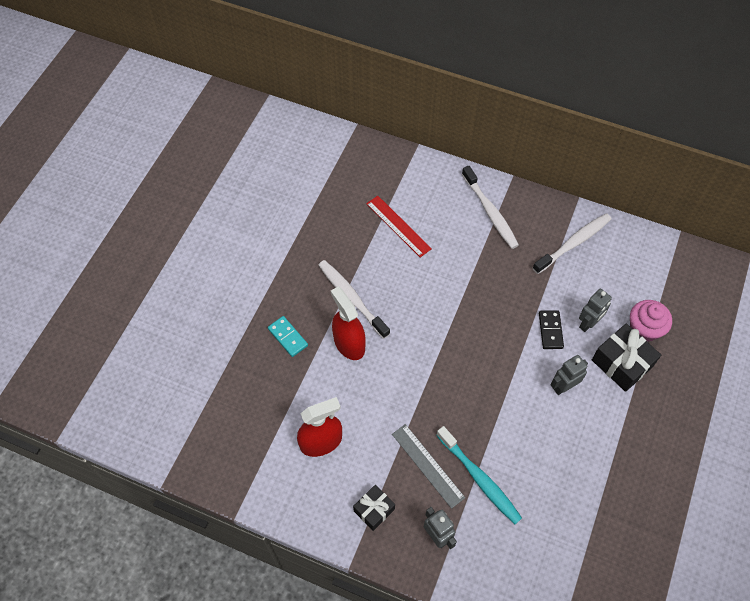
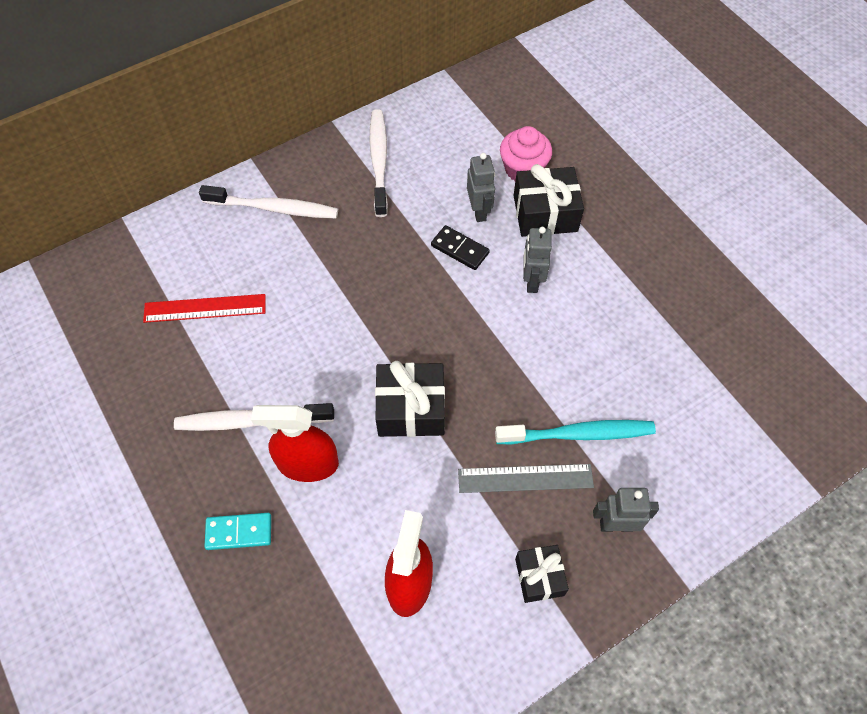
camera: 55 degrees left, 0 degrees up
(422, 374) = (411, 409): none -> black gift

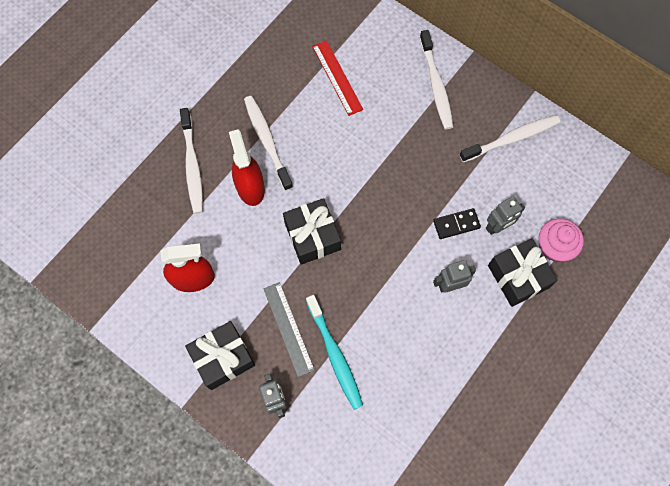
camera: 70 degrees right, 10 degrees up
(239, 532) = (192, 166): turquoise domino -> white toothbrush
(460, 249) = (456, 224): black domino -> black domino turned 60 degrees clockwise
(539, 577) = (223, 358): black gift -> black gift, size x1.61

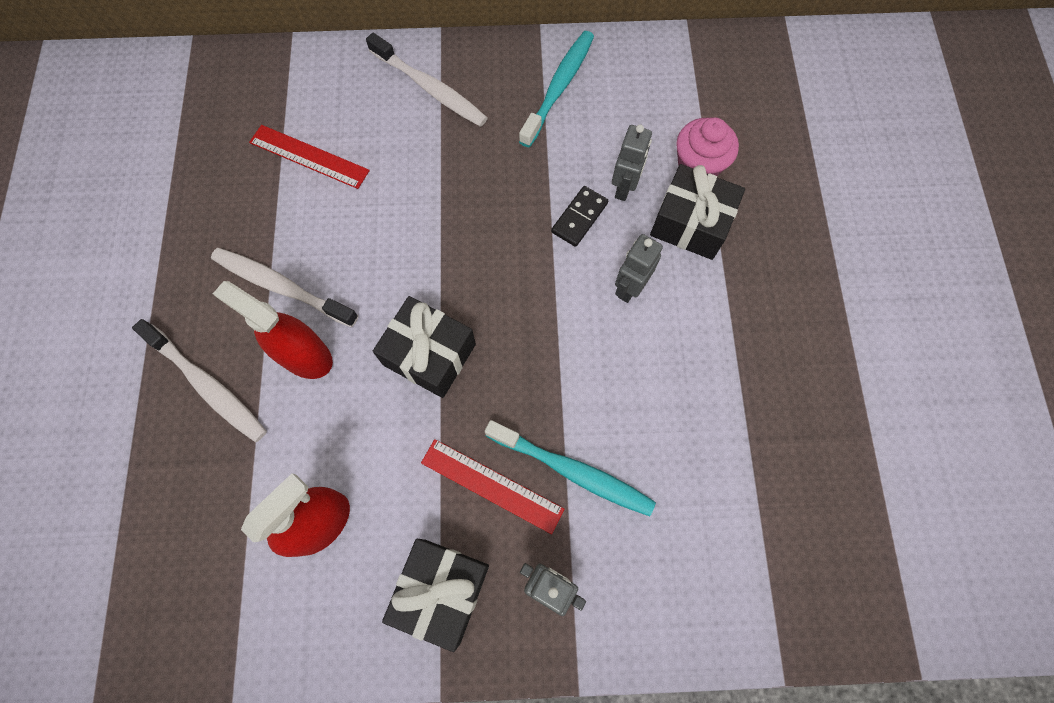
camera: 40 degrees left, 0 degrees up
(288, 328) = (492, 485): grey ruler -> red ruler
(511, 138) = (559, 87): white toothbrush -> turquoise toothbrush

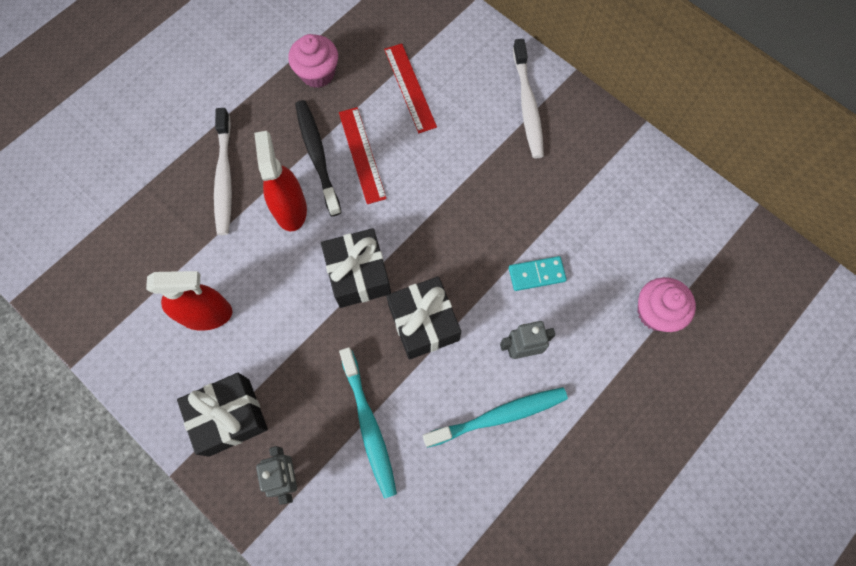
camera: 45 degrees right, 0 degrees up
(205, 215) = (317, 73): none -> pink cupcake
(281, 287) = (317, 155): white toothbrush -> black toothbrush
(492, 485) = (315, 386): red ruler -> red ruler (362, 155)
(559, 87) = (614, 175): turquoise toothbrush -> turquoise toothbrush (499, 416)
(579, 218) = (536, 274): black domino -> turquoise domino
(624, 187) = (587, 281): grey robot -> none
(691, 223) = (608, 346): black gift -> black gift (423, 323)

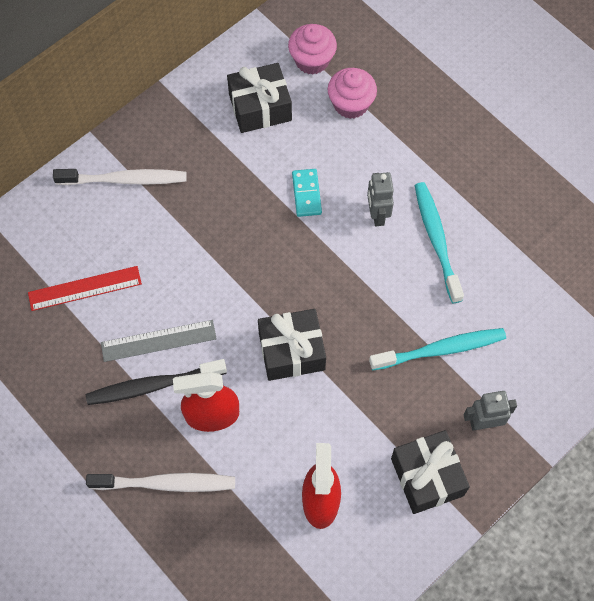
camera: 85 degrees left, 5 degrees down
(317, 73) = (49, 382): pink cupcake -> pink cupcake (312, 60)
(362, 155) = (158, 340): red ruler -> grey ruler
(423, 323) = (346, 295): black gift -> black gift (260, 107)

